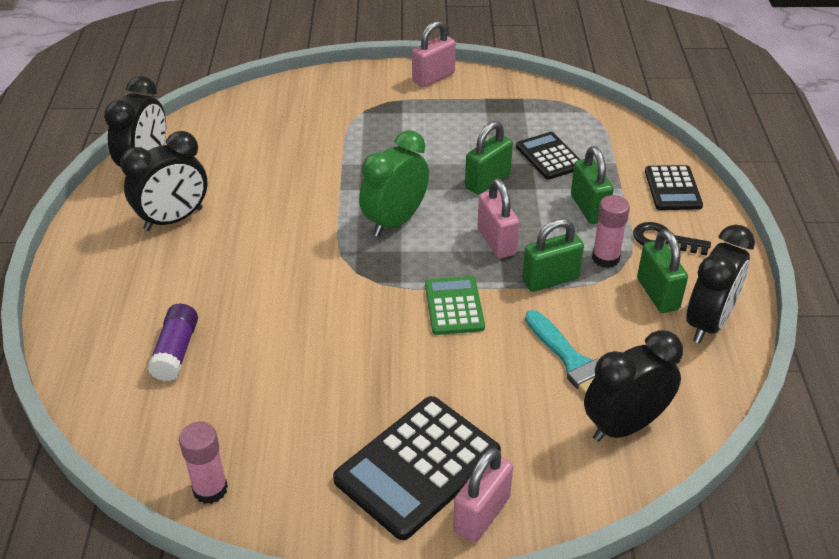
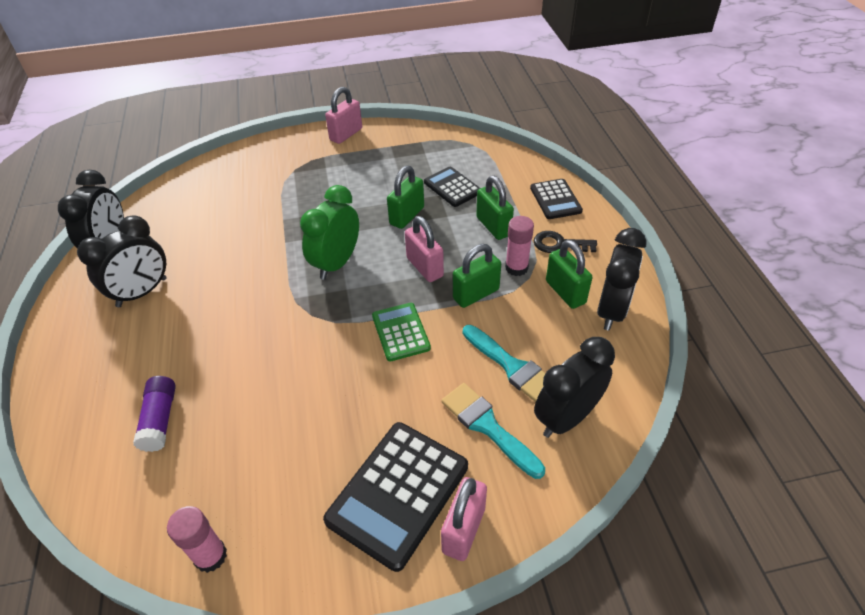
camera: 10 degrees left, 5 degrees up
(532, 419) = (488, 427): none -> turquoise brush

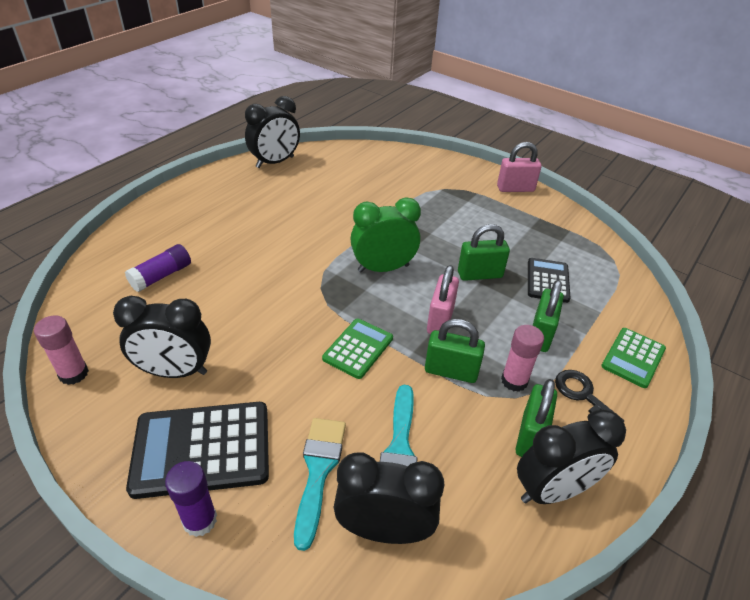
camera: 45 degrees right, 5 degrees down
(142, 292) = (253, 199): black clock -> black clock (175, 371)
(464, 530) = (200, 520): pink padlock -> purple glue stick
(555, 199) = (633, 358): black calculator -> green calculator

